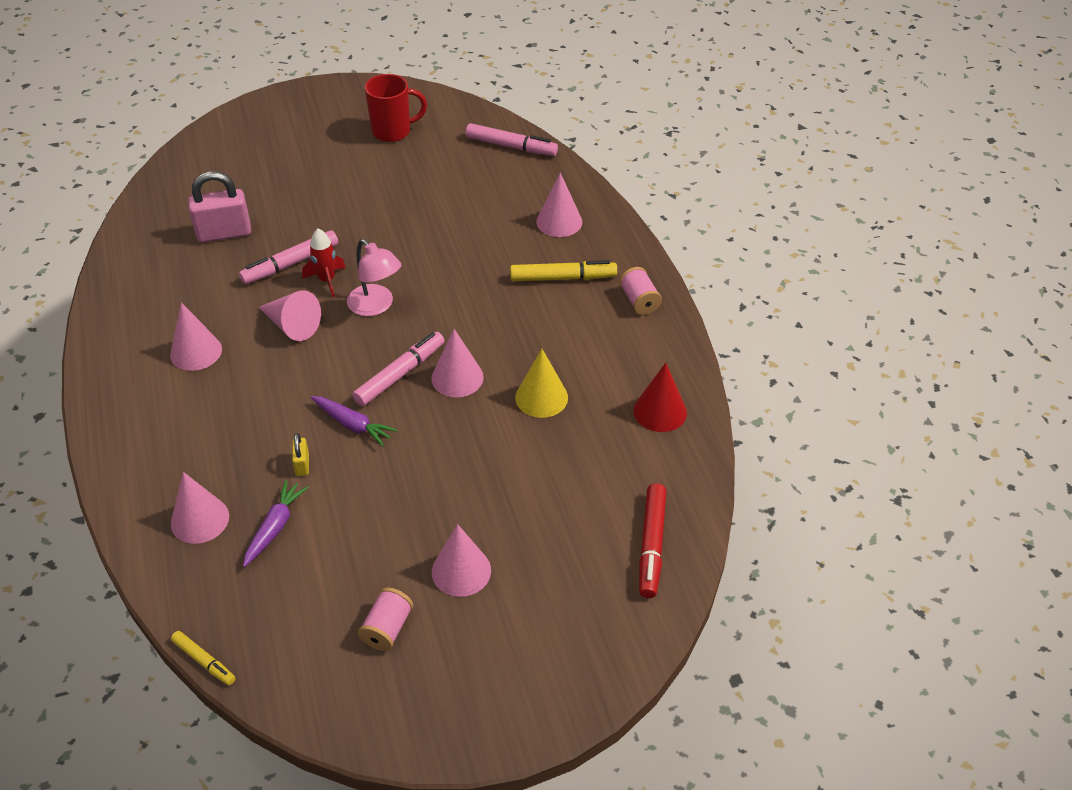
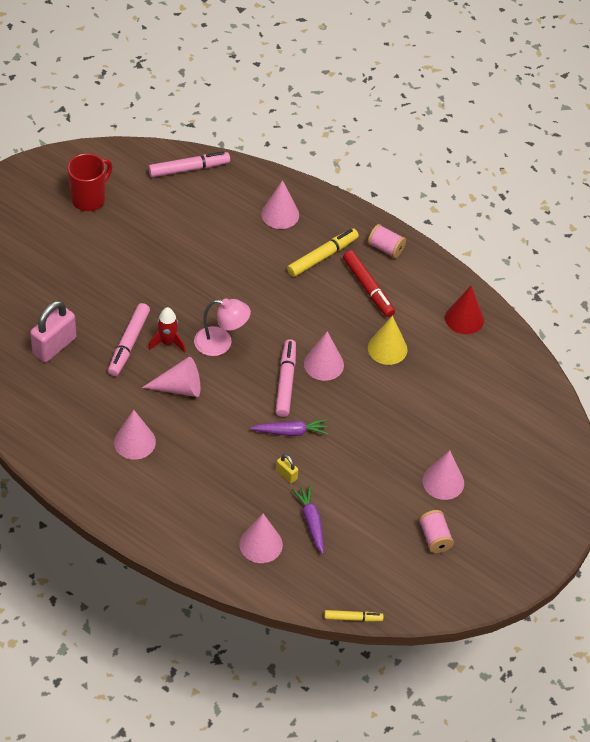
camera: 40 degrees left, 5 degrees up
(652, 545) = (531, 405): red marker -> red marker (368, 288)

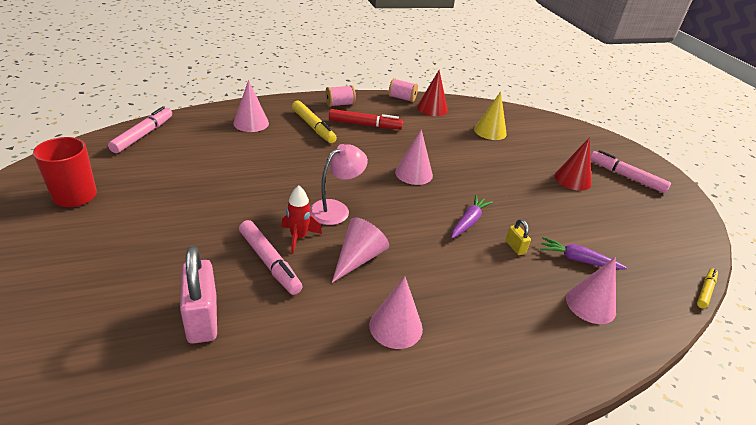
camera: 55 degrees left, 15 degrees down
(285, 382) = (413, 198): pink marker -> pink marker (626, 177)
(286, 475) = (515, 247): yellow padlock -> yellow padlock turned 75 degrees clockwise
(322, 256) = (313, 127): yellow marker -> yellow marker turned 150 degrees clockwise
(387, 348) = (427, 143): yellow cone -> yellow cone (490, 131)
(435, 538) = (628, 208): pink spool -> pink spool (402, 98)
(443, 482) = (572, 179): pink cone -> red cone

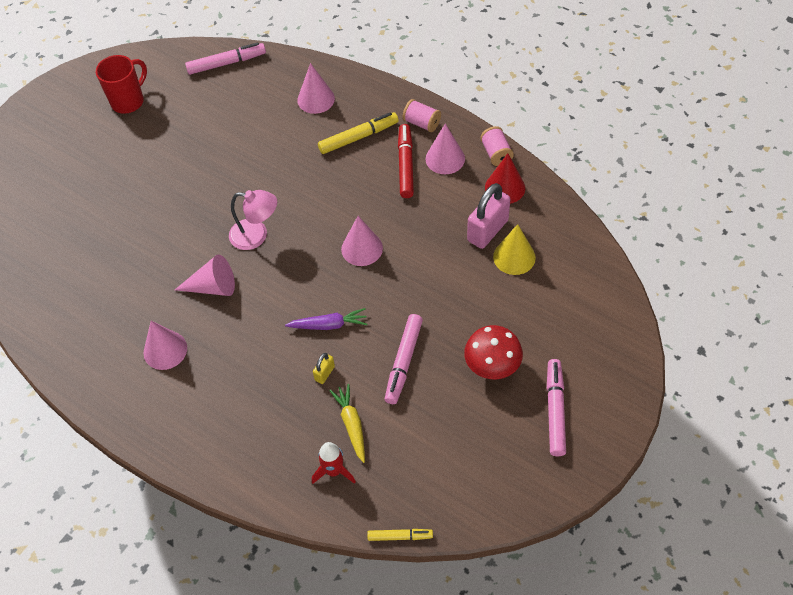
camera: 60 degrees right, 20 degrees up
(202, 319) = (87, 253): pink padlock -> pink padlock (487, 230)
(269, 262) = (162, 244): pink marker -> pink marker (404, 362)
(298, 237) = (202, 239): red rocket -> red rocket (334, 471)
(313, 127) = (358, 137): yellow marker -> yellow marker turned 135 degrees counterclockwise
(365, 125) = (405, 165): red marker -> red marker turned 150 degrees counterclockwise
(572, 179) = (492, 367): red cone -> red mushroom
(578, 260) = (351, 424): purple carrot -> yellow carrot
(590, 304) = (297, 456): pink cone -> pink cone (445, 158)

